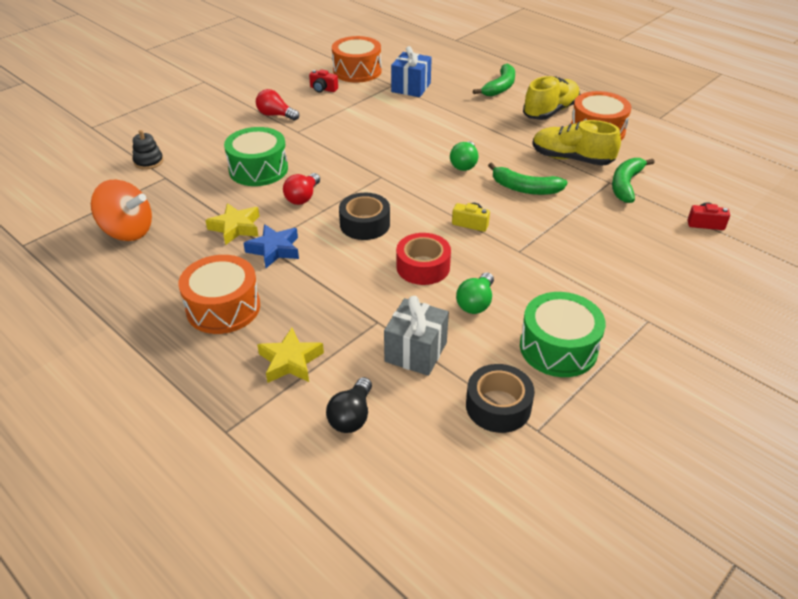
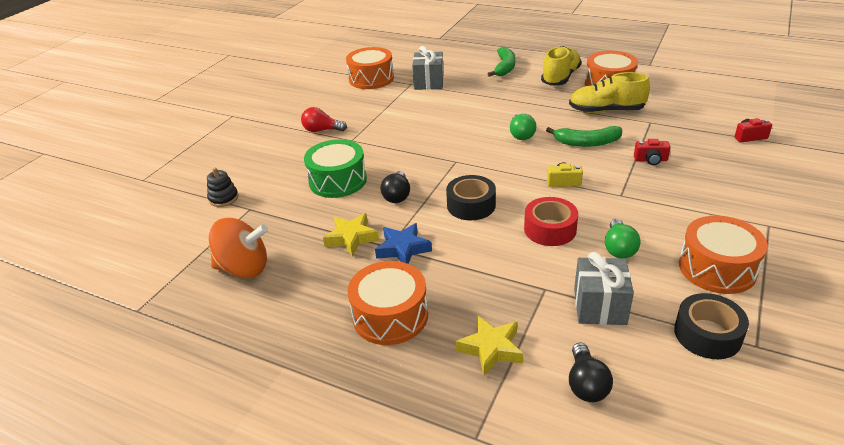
camera: 15 degrees left, 5 degrees down
(303, 197) = (397, 195): red light bulb -> black light bulb
(323, 89) = (351, 99): red camera -> red camera (650, 160)
(411, 87) = (429, 83): blue gift -> grey gift
(558, 348) = (717, 268): green drum -> orange drum
(625, 185) = (665, 121): green banana -> none

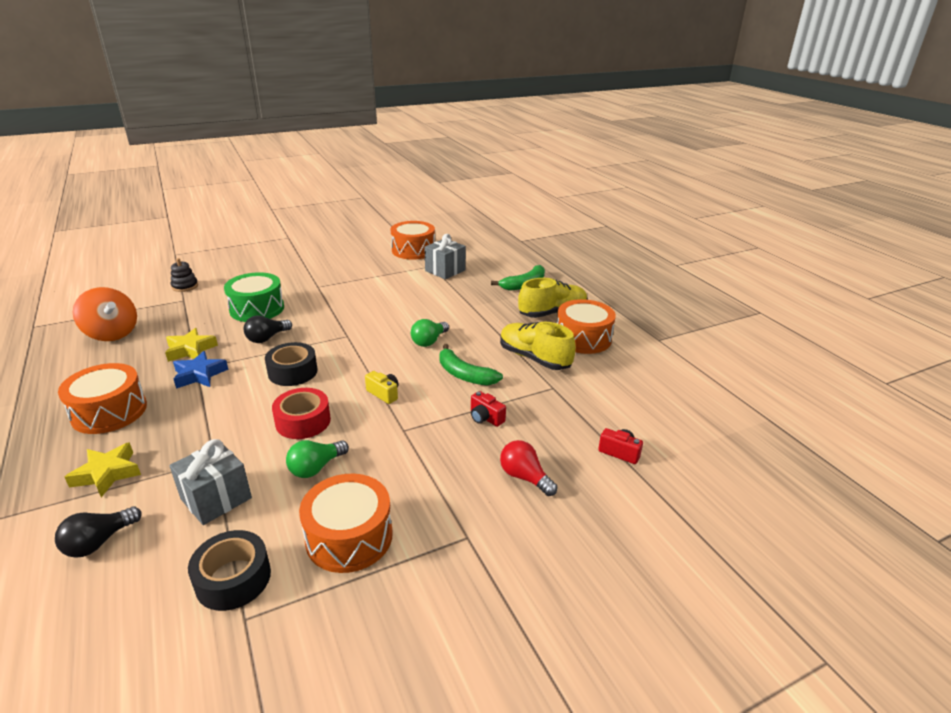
camera: 35 degrees right, 5 degrees down
(322, 130) = (314, 271): red light bulb -> red light bulb (525, 477)

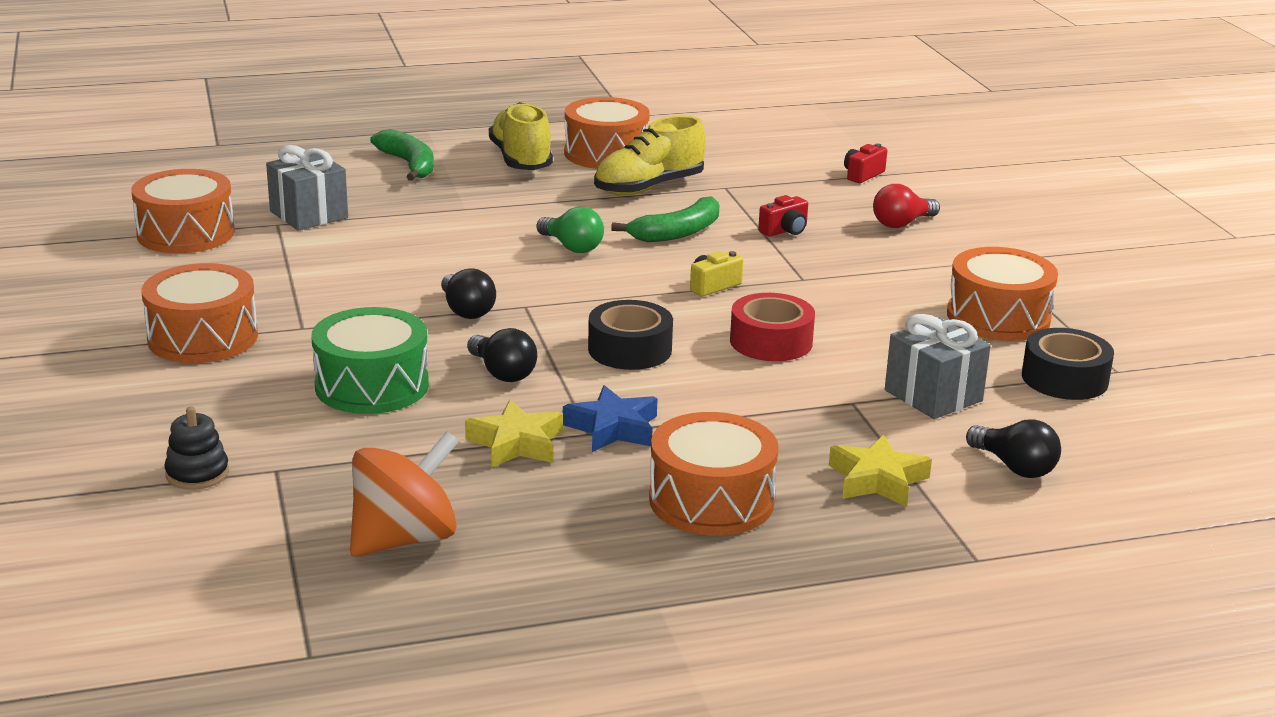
camera: 80 degrees left, 5 degrees down
(307, 269) = (203, 337): none -> orange drum
(316, 468) = (876, 334): green light bulb -> none
(339, 321) = (466, 310): none -> black light bulb

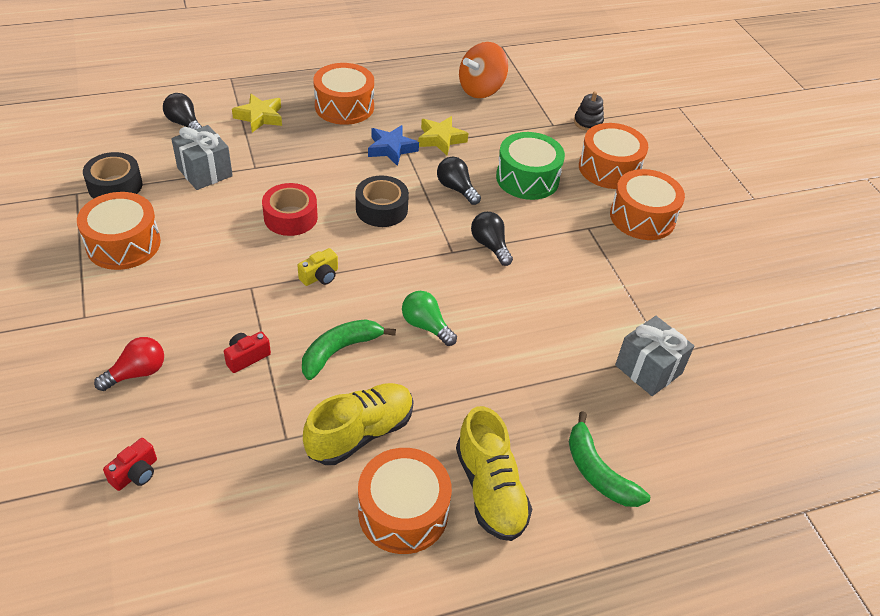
camera: 175 degrees right, 20 degrees up
(186, 233) = (727, 336): orange drum -> orange drum (609, 168)

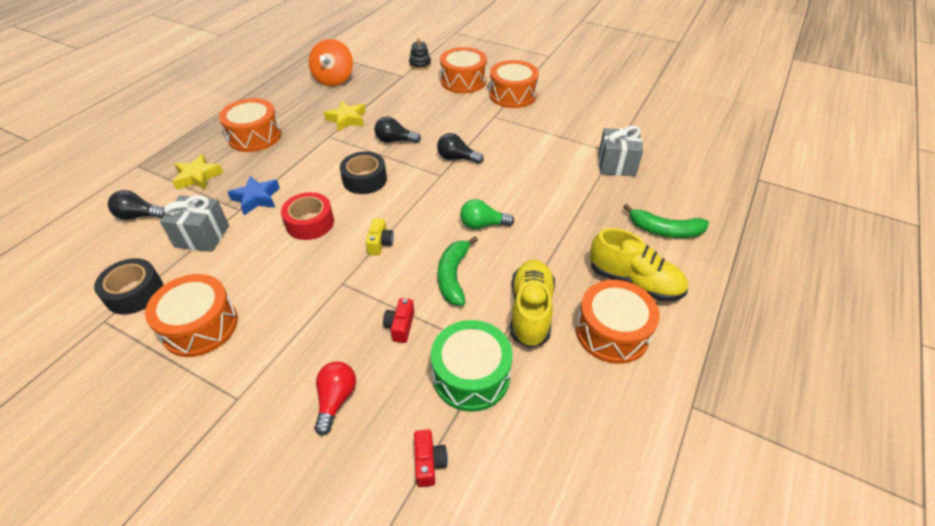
camera: 40 degrees left, 0 degrees up
(391, 149) = (322, 142): blue star -> blue star (256, 198)
(527, 178) = (427, 111): green drum -> green drum (471, 375)

